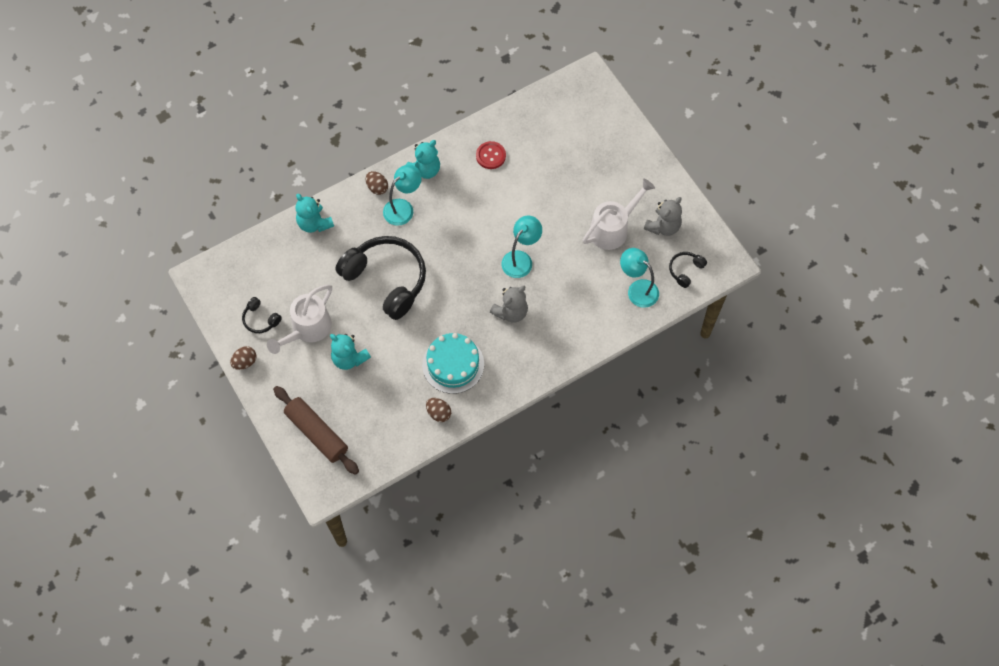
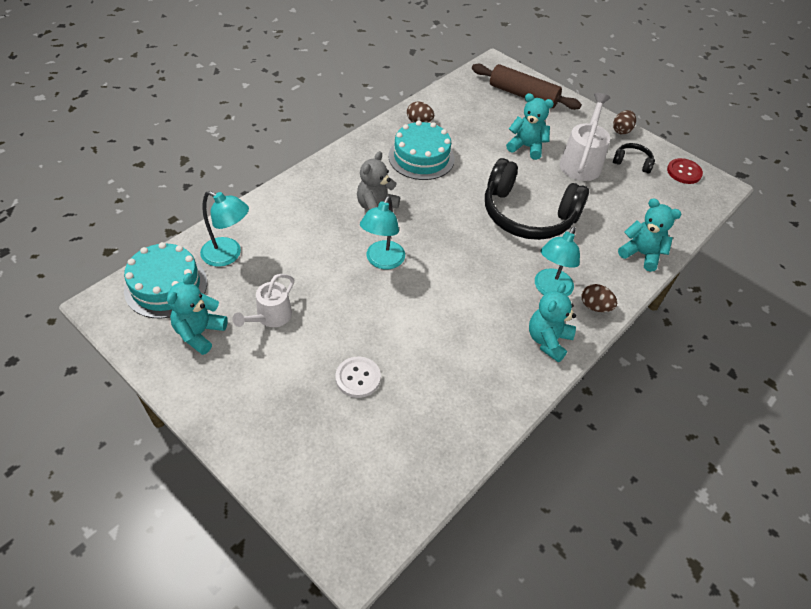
camera: 160 degrees right, 15 degrees down
(490, 156) = (468, 378): red button -> red button (684, 172)
(562, 172) = (358, 378): none -> white button
(613, 228) = (270, 317): white watering can -> white watering can, size x0.65
(663, 226) = (199, 333): grey teddy bear -> turquoise teddy bear
(685, 270) = (166, 286): black headphones -> turquoise cake

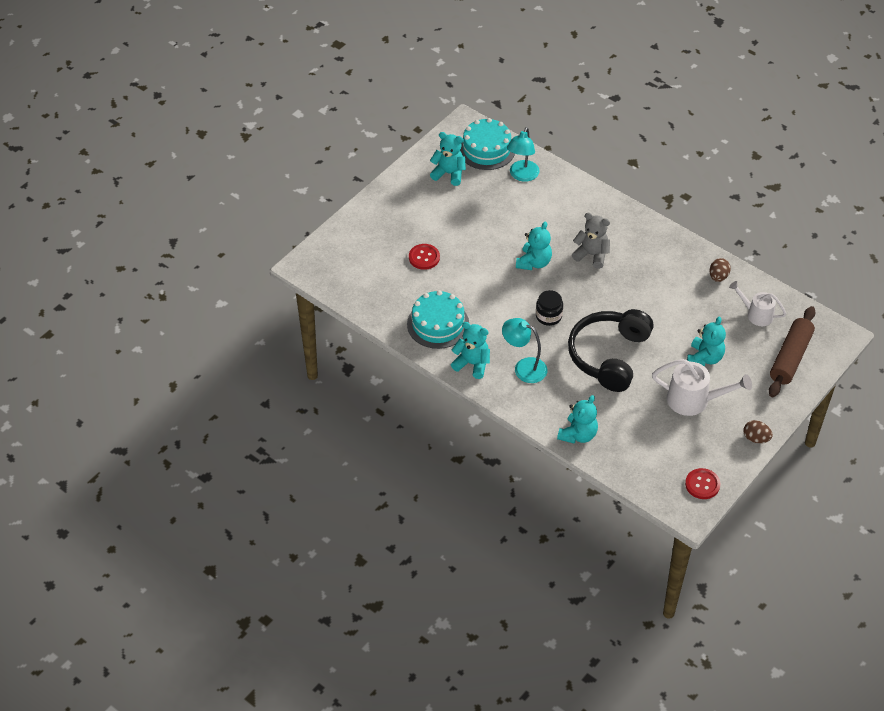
camera: 90 degrees right, 0 degrees up
(270, 317) = (468, 206): white watering can -> white watering can (756, 314)
(358, 378) = (424, 257): white button -> red button
(382, 261) = (534, 262): turquoise lamp -> turquoise teddy bear
(421, 157) = (666, 280): turquoise cake -> turquoise cake (438, 324)
(469, 258) = (548, 316): none -> black jar
(595, 306) = (511, 396): brown egg -> none
(632, 162) = (705, 442): black headphones -> none

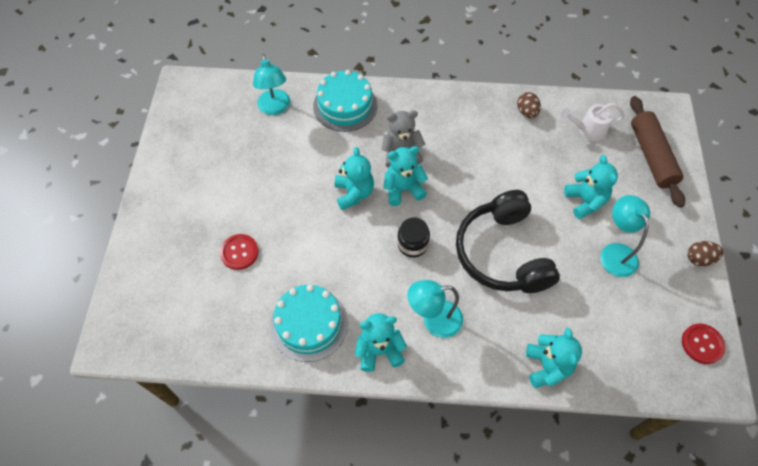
camera: 35 degrees left, 10 degrees up
(449, 173) = (201, 144): turquoise teddy bear -> turquoise teddy bear (403, 189)
(486, 149) = (221, 99): turquoise cake -> turquoise cake (345, 105)
(694, 400) = (615, 252): white watering can -> turquoise lamp

